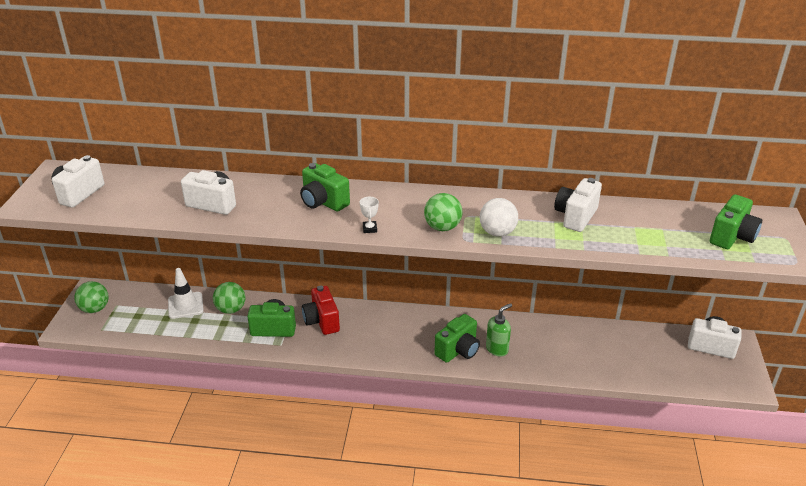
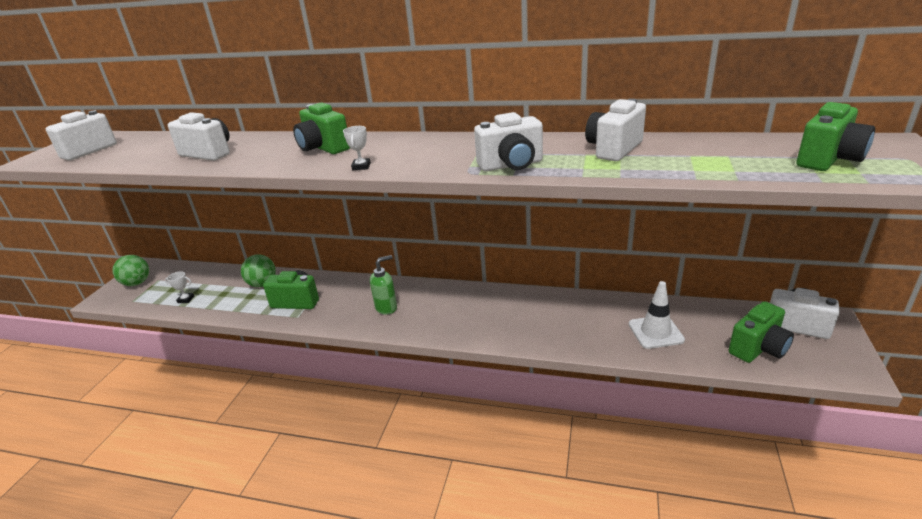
camera: 10 degrees right, 5 degrees down
(158, 327) = (186, 299): none -> white trophy
(185, 305) = (221, 280): white traffic cone -> white traffic cone (655, 332)
(322, 321) = (348, 295): red camera -> none
(442, 227) = (446, 163): green ball -> none
(458, 350) = (486, 325): green camera -> green camera (758, 348)
(497, 232) = (511, 165): white ball -> white camera
(497, 349) = (531, 324): green soap dispenser -> green soap dispenser (386, 307)

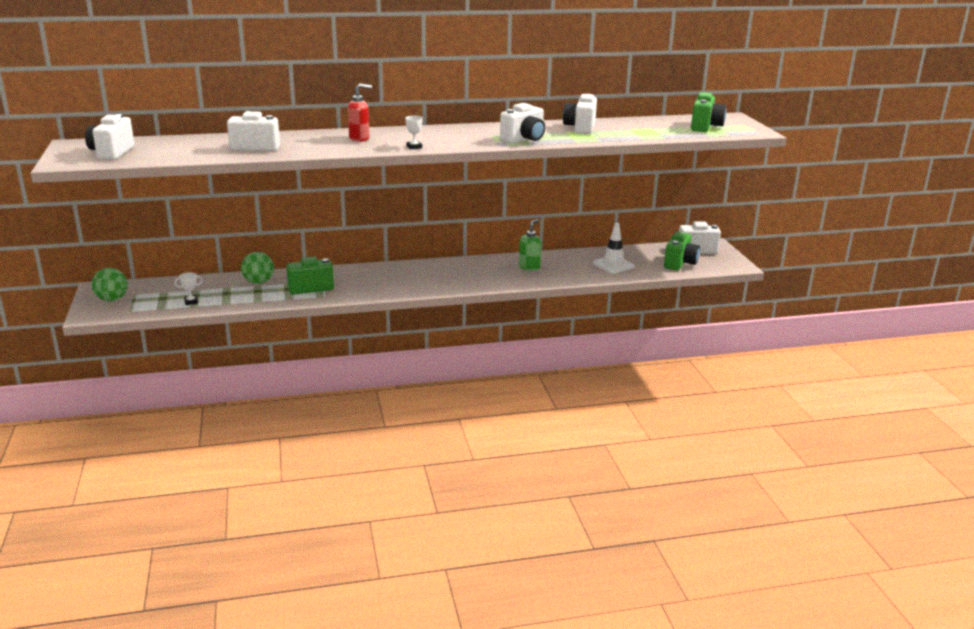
camera: 30 degrees left, 5 degrees down
(323, 148) = (359, 138): green camera -> red soap dispenser
(386, 307) = (399, 280): green soap dispenser -> green soap dispenser (529, 267)

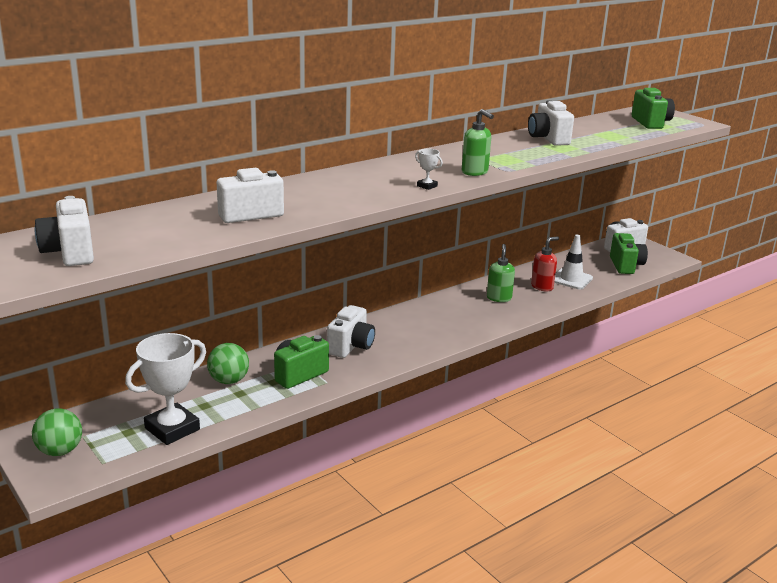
camera: 25 degrees left, 0 degrees up
(191, 302) = (172, 429): white trophy -> white trophy, size x2.46
(359, 138) = (351, 183): red soap dispenser -> red soap dispenser (542, 287)
(470, 143) = (475, 172): none -> green soap dispenser
(524, 140) = (520, 160): white camera -> white camera (351, 346)

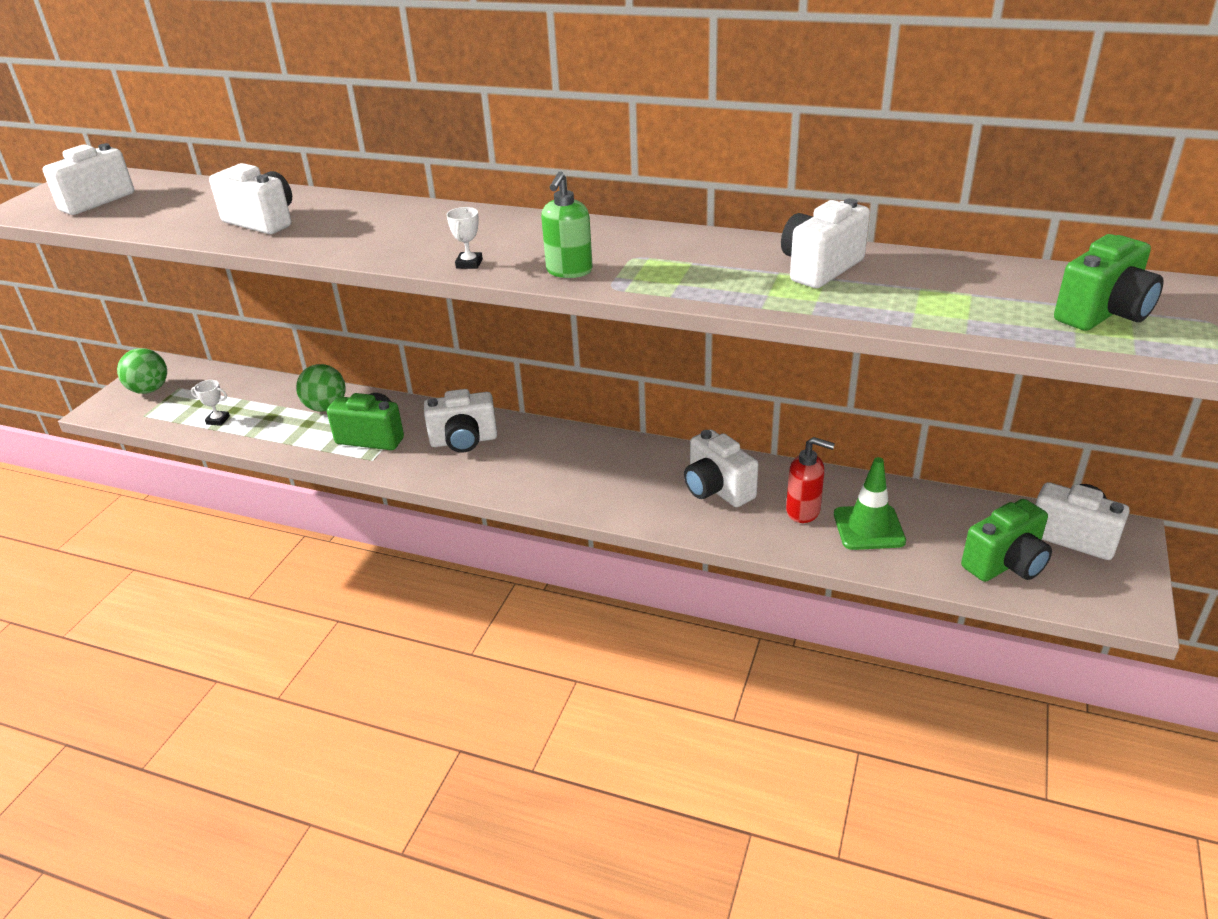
camera: 60 degrees right, 10 degrees up
(172, 429) = (218, 420): white trophy -> white trophy, size x0.41
(499, 298) = (717, 489): green soap dispenser -> white camera
(571, 279) = (868, 528): white traffic cone -> green traffic cone

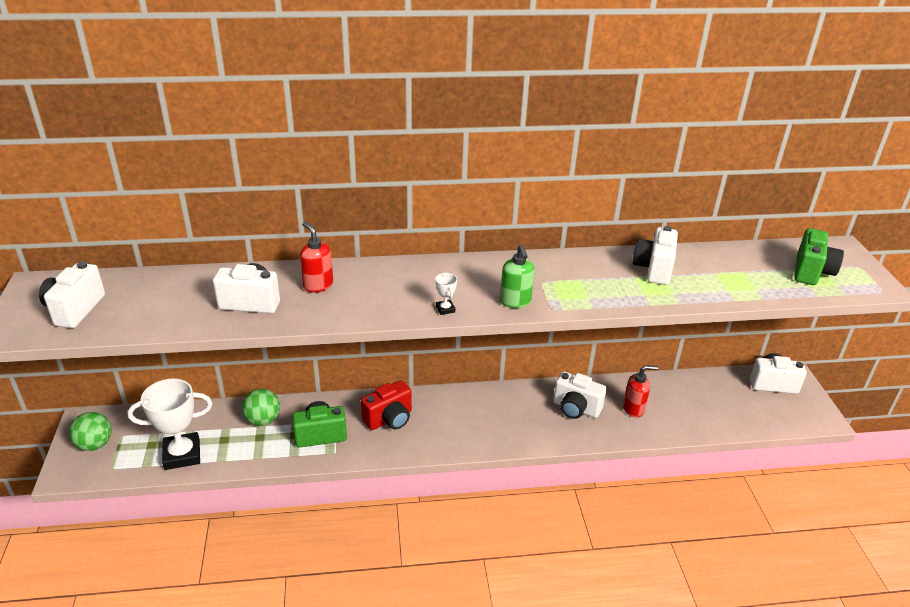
camera: 30 degrees left, 0 degrees up
(218, 420) = (182, 455): white trophy -> white trophy, size x2.46
(352, 217) = (318, 285): none -> red soap dispenser
(464, 441) = (389, 419): white camera -> red camera
(868, 528) = (674, 409): green traffic cone -> none
(1005, 564) = (754, 411): green camera -> none

